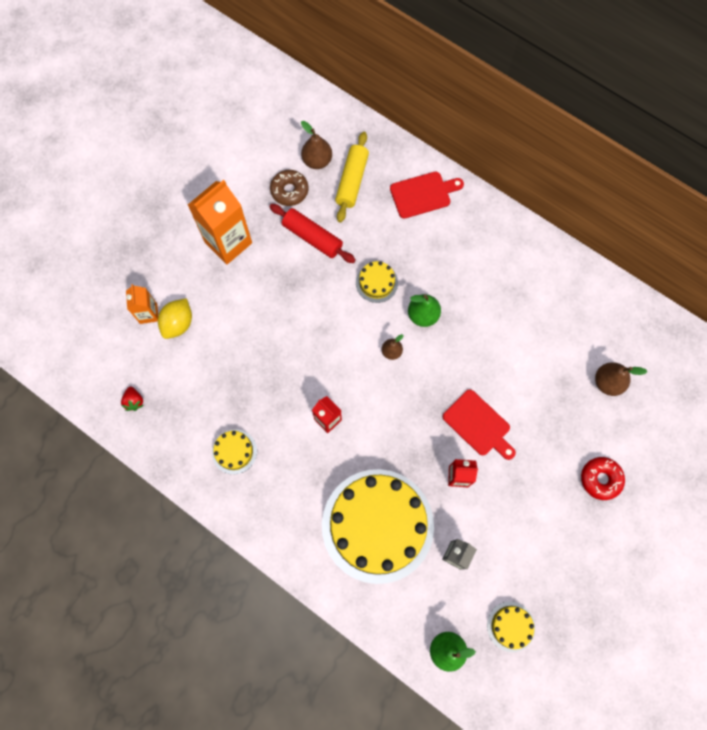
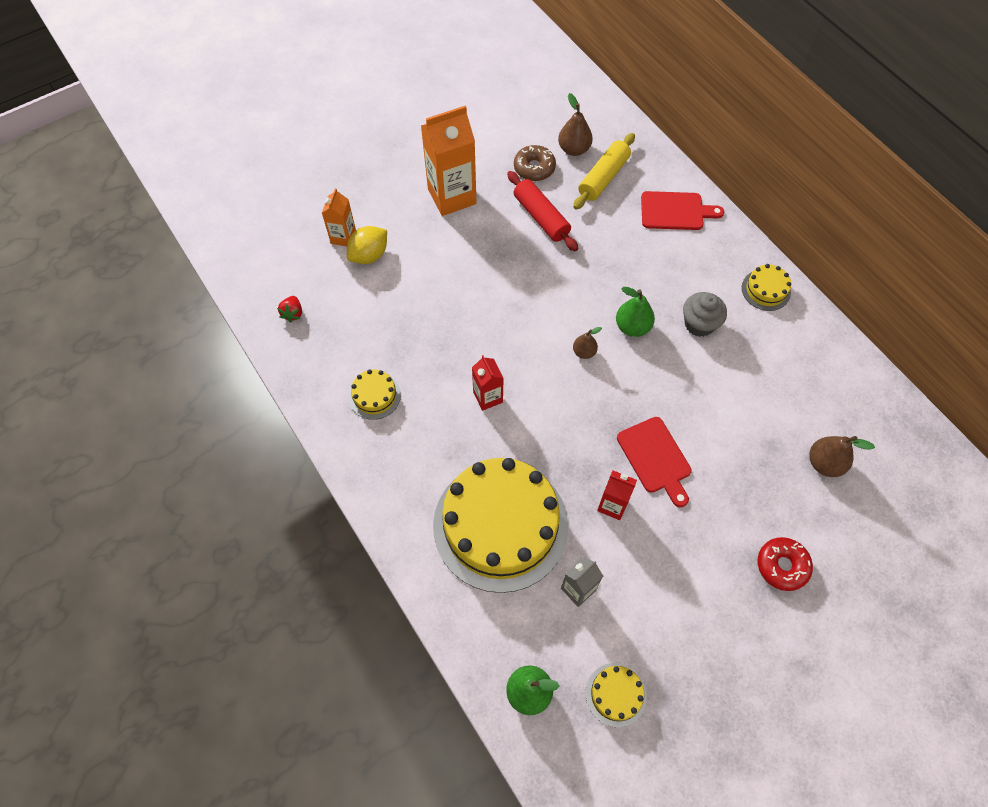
camera: 20 degrees right, 10 degrees down
(376, 282) = (593, 280): yellow cake -> yellow cake (766, 290)
(475, 294) = (699, 324): none -> grey cupcake

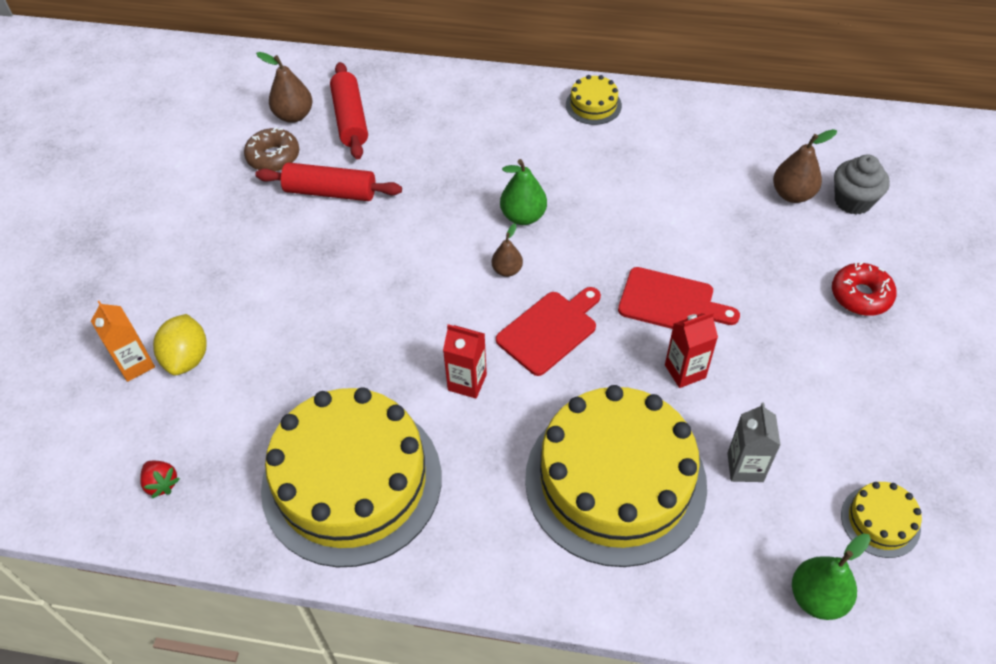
camera: 45 degrees left, 10 degrees down
(374, 396) = (352, 481): yellow cake -> yellow cake, size x2.42
(452, 196) = (216, 239): orange carton -> none
(603, 178) = (350, 119): yellow rolling pin -> red rolling pin
(675, 211) = (447, 100): red cutting board -> red cutting board (550, 330)
(699, 324) = (574, 170): grey cupcake -> grey cupcake (853, 201)

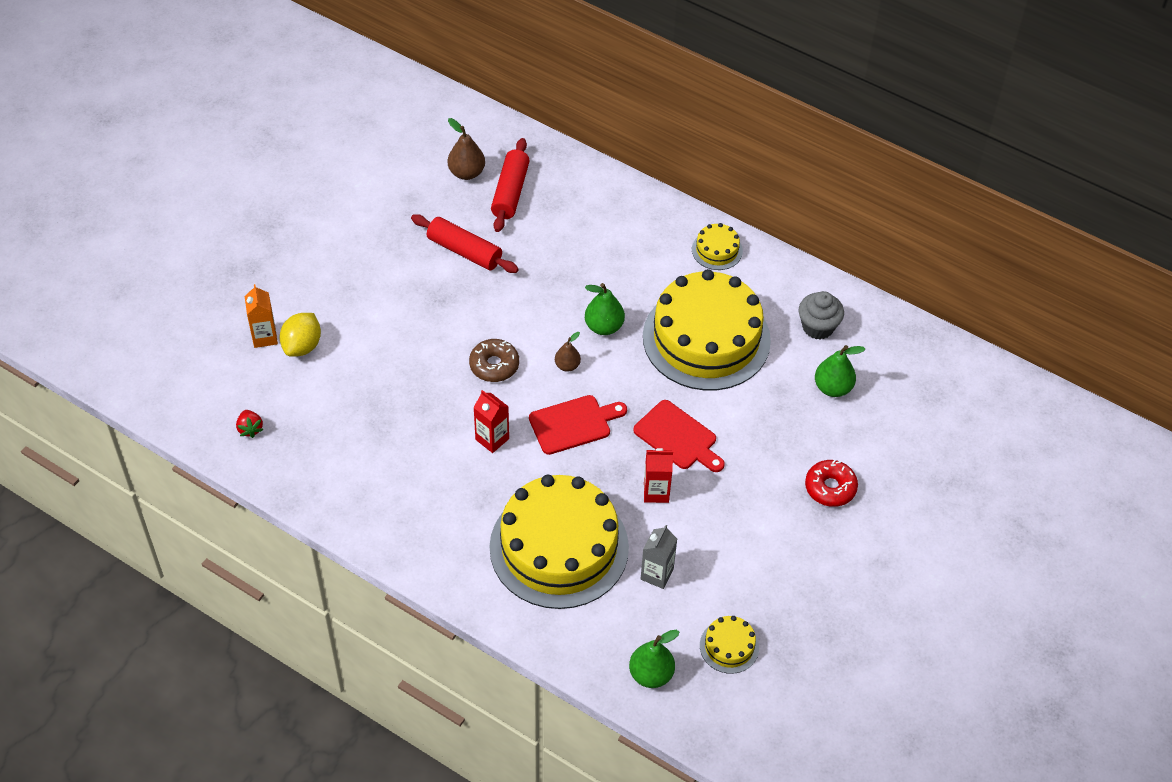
camera: 20 degrees right, 0 degrees up
(273, 157) = (434, 204): brown donut -> brown donut (494, 365)
(352, 481) = (377, 477): yellow cake -> yellow cake (706, 338)
(792, 194) = (833, 388): brown pear -> green pear
(853, 201) = (879, 411): grey cupcake -> grey cupcake (818, 327)

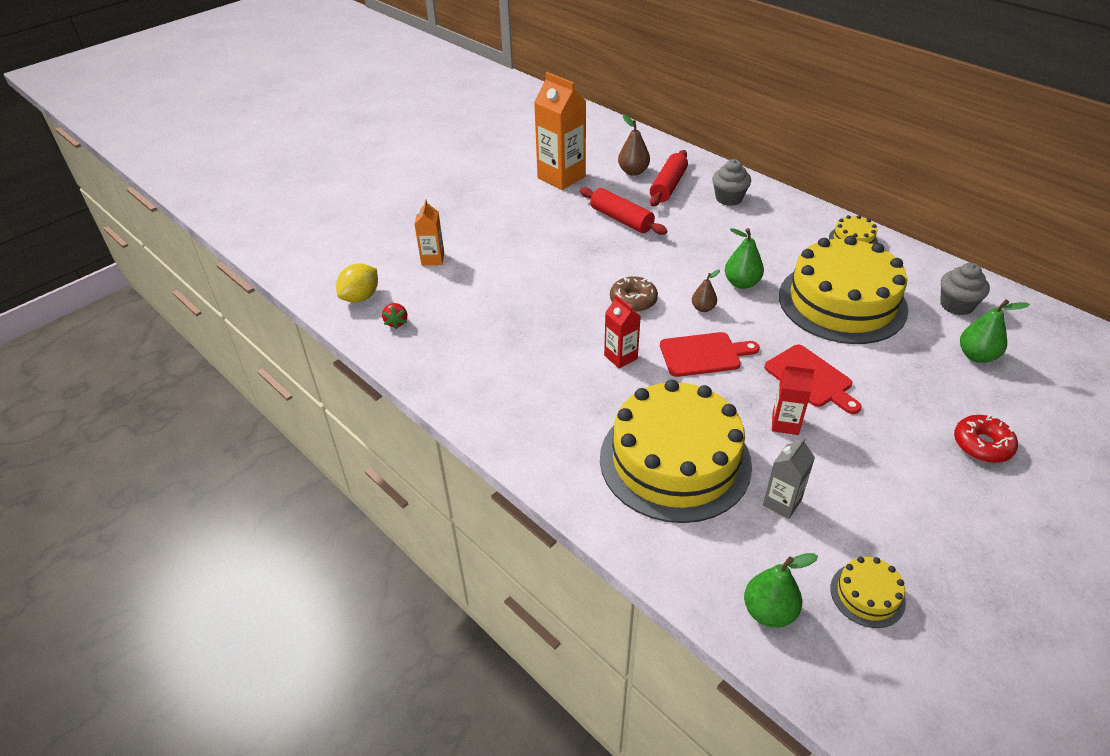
camera: 15 degrees right, 10 degrees down
(302, 346) = (463, 268): yellow lemon -> yellow lemon (360, 297)
(384, 192) = (561, 177): none -> orange carton
(580, 203) = (729, 198): none -> grey cupcake

